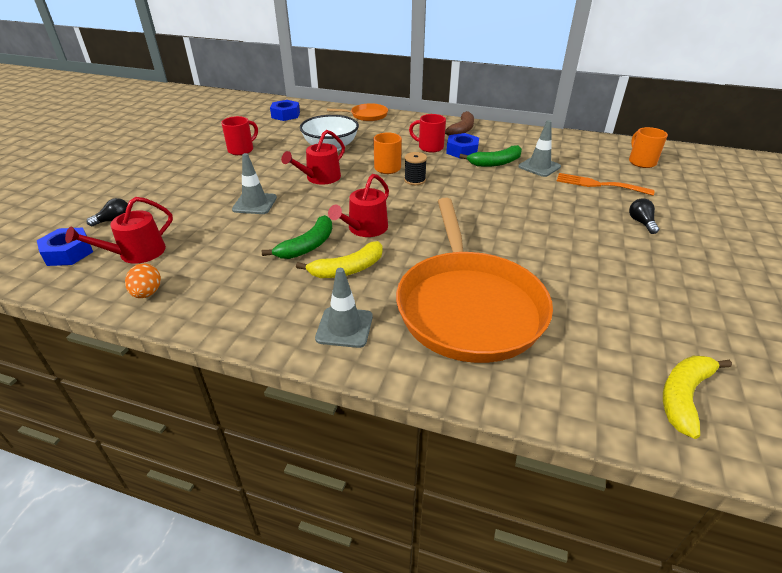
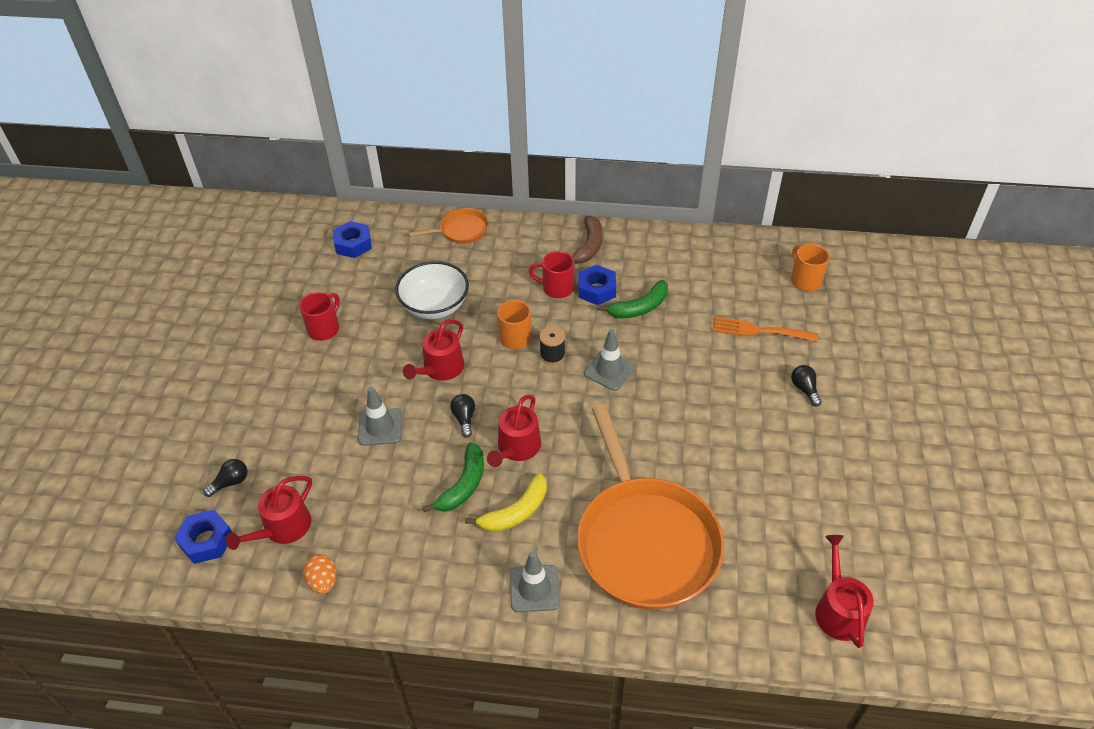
camera: 10 degrees left, 10 degrees up
(327, 207) = (464, 419): none -> black light bulb
(539, 167) = (690, 307): grey traffic cone -> grey traffic cone (609, 370)
(684, 396) = (838, 609): yellow banana -> red watering can

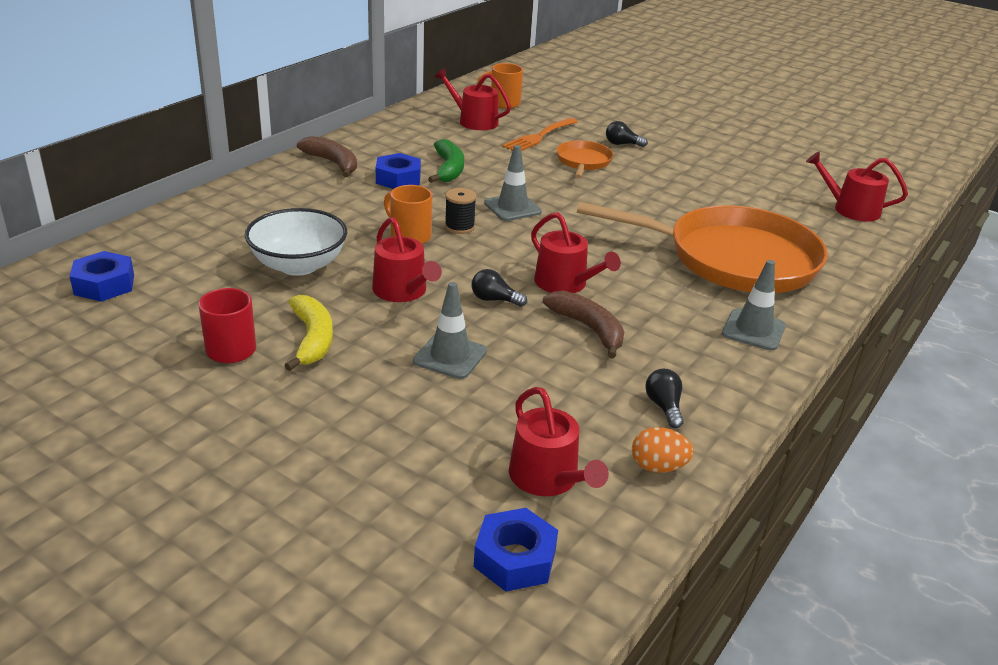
camera: 65 degrees left, 15 degrees down
(230, 482) = (425, 506): black light bulb -> black light bulb (664, 407)
(461, 230) = (198, 214): orange pan -> orange pan (583, 162)
(463, 485) = (588, 328): green banana -> brown banana
(516, 512) = (649, 310): yellow banana -> yellow banana (312, 339)
(556, 288) = (368, 195): red mug -> none
(746, 280) = (474, 121): none -> red watering can

